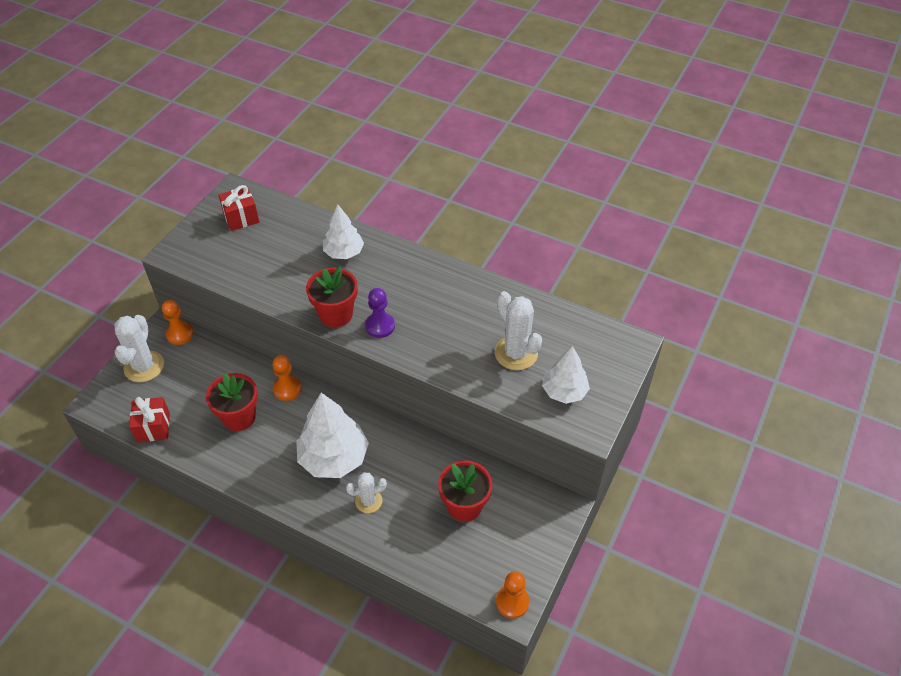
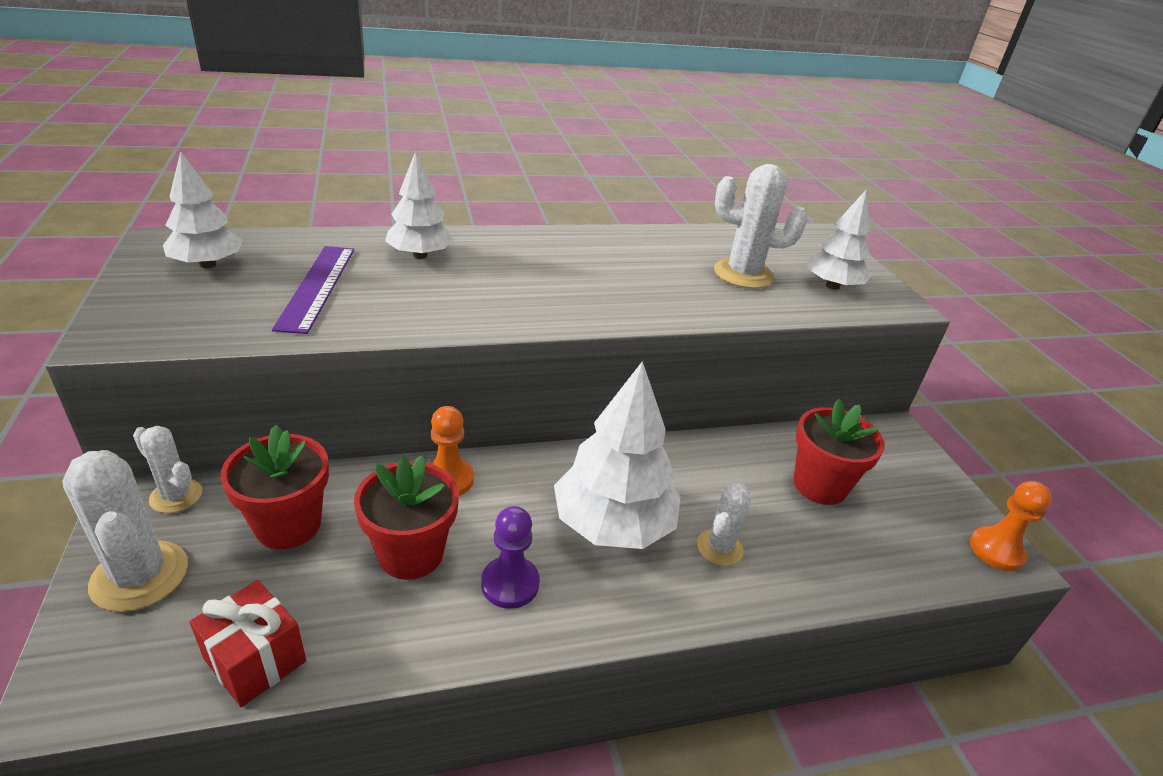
camera: 45 degrees left, 15 degrees down
(180, 334) = (176, 496): orange pawn -> white cactus
(241, 218) = (207, 264): red gift -> white tree
(274, 256) = (317, 287): none -> purple ruler
(336, 314) = (493, 313): red flower pot -> red flower pot (288, 525)
(380, 326) = (566, 304): purple pawn -> purple pawn (510, 584)

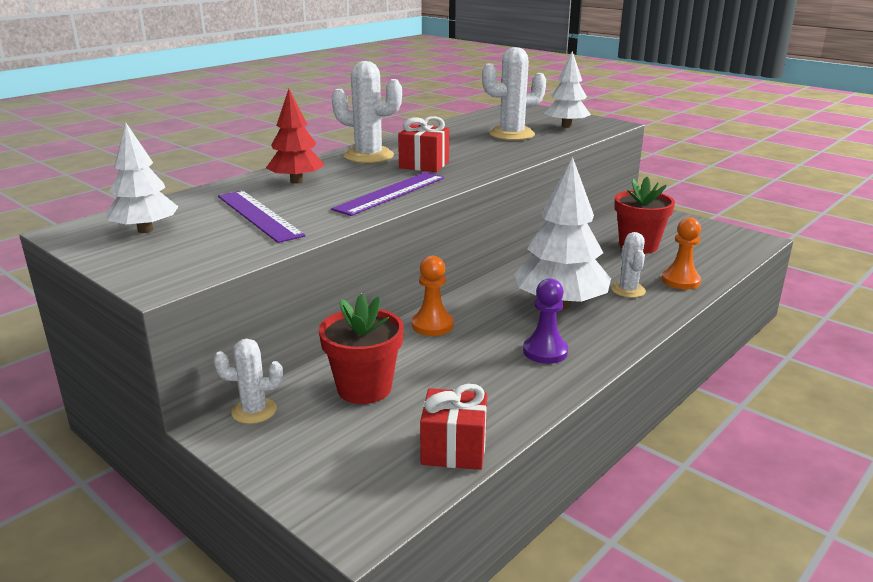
camera: 30 degrees left, 10 degrees down
(140, 576) = (303, 455): white cactus -> white cactus (368, 156)
(411, 554) = (467, 365): red flower pot -> none
(420, 255) = (296, 181): white tree -> red tree
(477, 310) = (391, 193): none -> purple ruler
(574, 282) = (424, 165): none -> red gift
(996, 550) = (749, 239): orange pawn -> orange pawn (680, 281)

